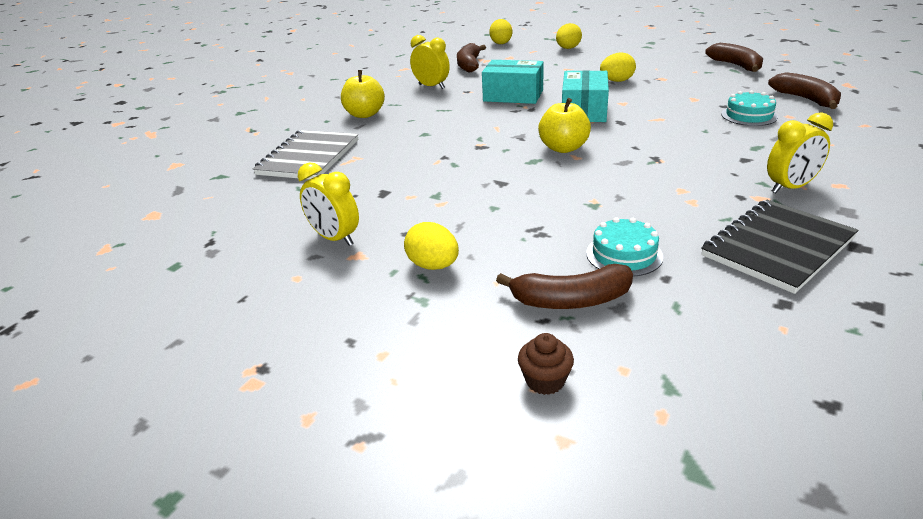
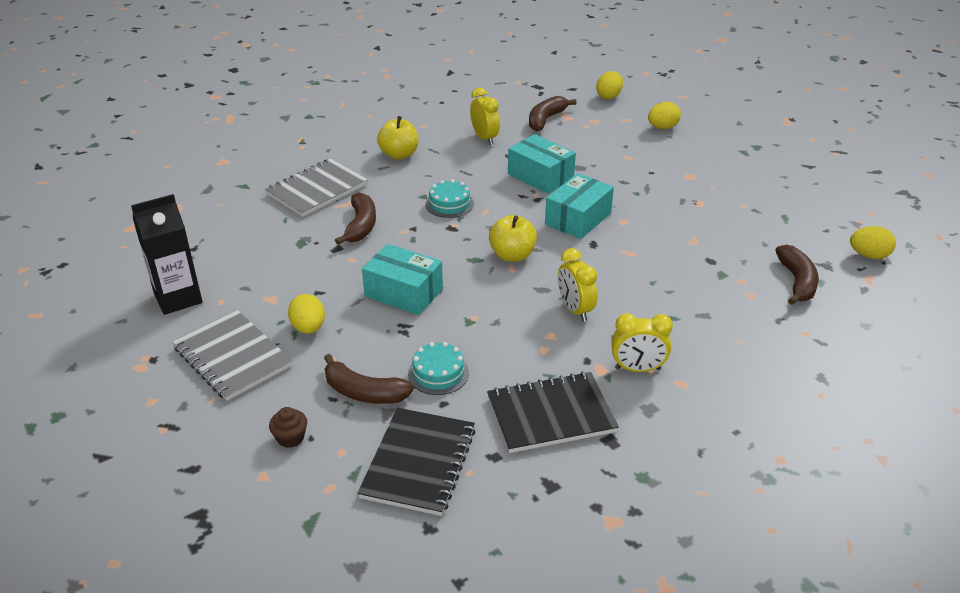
camera: 25 degrees right, 5 degrees up
(236, 293) = (178, 298): none -> black carton
(335, 238) = (269, 278): yellow clock -> yellow clock (575, 310)
(372, 325) = (233, 357): none -> grey notebook
(499, 204) = (403, 293): none -> turquoise box
(616, 81) = (652, 191): yellow egg -> yellow egg (868, 255)
(721, 342) = (418, 463): none -> black notebook
(736, 65) = (795, 212): brown banana -> brown banana (361, 226)
(749, 115) = (714, 280): turquoise cake -> turquoise cake (449, 204)

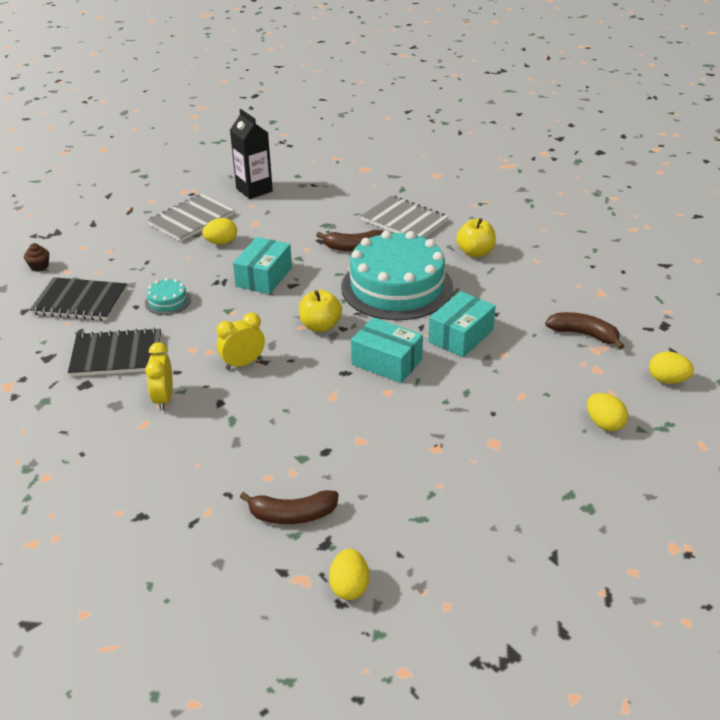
camera: 85 degrees right, 0 degrees up
(290, 438) = (112, 251): brown cupcake -> brown cupcake (39, 266)
(364, 392) = (151, 273): brown banana -> none
(449, 204) = (397, 287): turquoise cake -> turquoise cake, size x2.48
(484, 138) = (525, 297): yellow clock -> none
(551, 414) = (116, 355): black notebook -> black notebook turned 75 degrees counterclockwise

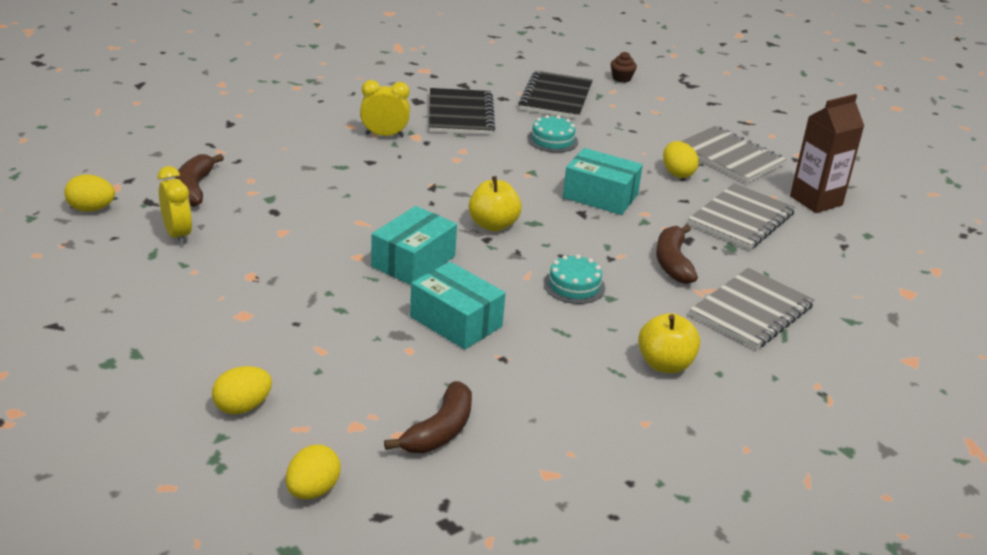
camera: 90 degrees right, 5 degrees down
(243, 363) = (431, 176): yellow clock -> yellow clock (177, 235)
(254, 190) = (816, 200): black carton -> brown carton
(287, 219) = (741, 219): none -> grey notebook
(397, 287) = (574, 286): turquoise cake -> turquoise cake, size x0.40

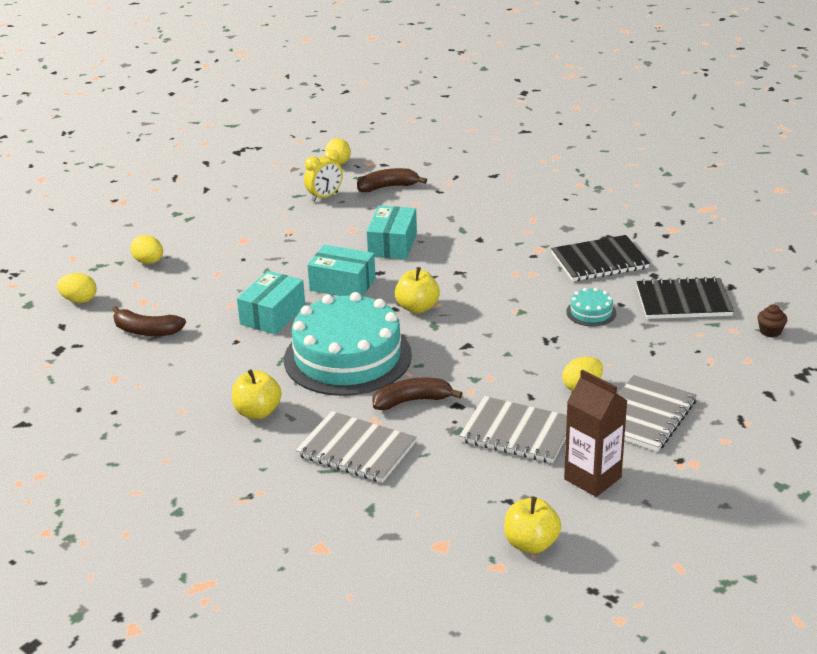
camera: 80 degrees right, 0 degrees up
(384, 135) = (529, 236): yellow clock -> none
(574, 286) = (347, 357): turquoise cake -> turquoise cake, size x2.48
(600, 196) = (503, 350): turquoise box -> turquoise box (392, 245)
(905, 248) = (531, 544): none -> yellow apple

